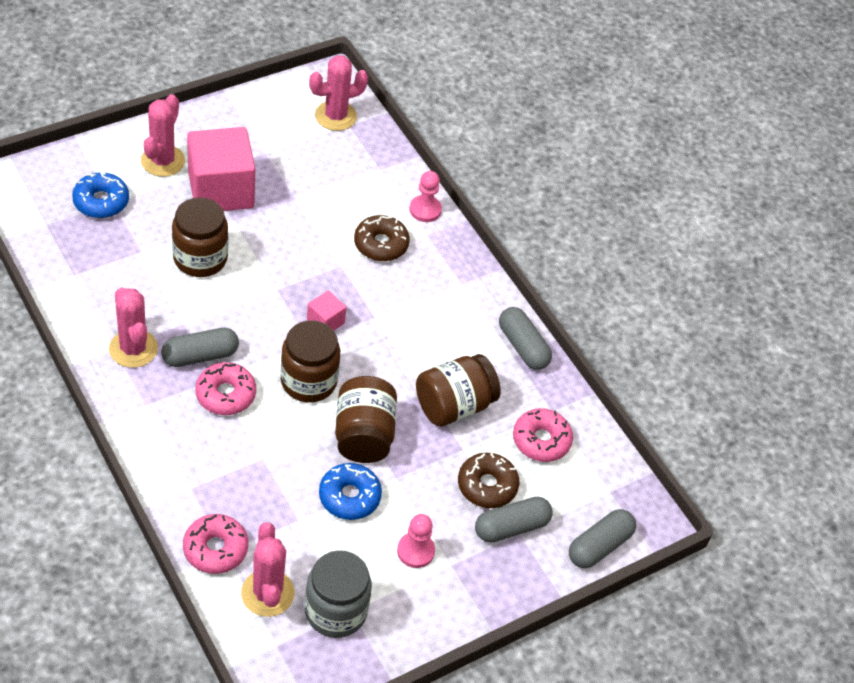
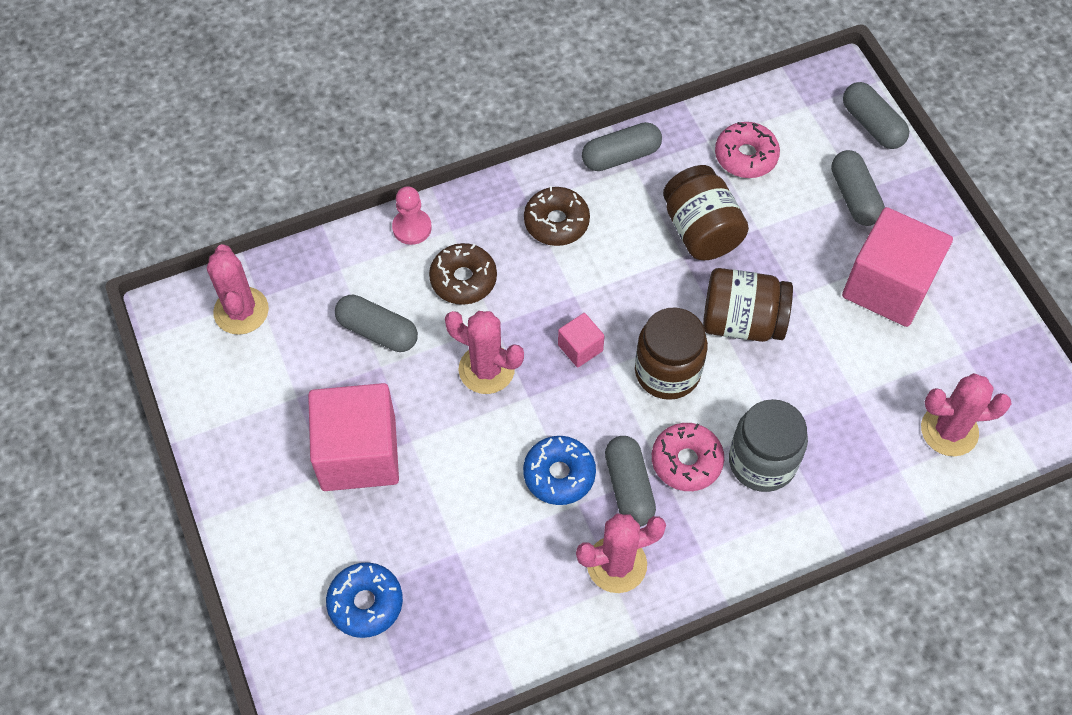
camera: 75 degrees left, 10 degrees up
(163, 161) = (298, 523): pink cactus -> pink cactus (486, 369)
(200, 258) = (473, 482): brown jar -> none
(215, 549) = (897, 480): pink donut -> none
(327, 194) = (377, 331): none -> grey capsule
(336, 611) = (965, 366): grey jar -> grey jar (762, 462)
(349, 496) = (823, 342): blue donut -> blue donut (559, 474)
(415, 551) = (888, 286): pink pawn -> pink cube
(487, 485) = (804, 212): brown donut -> brown donut (556, 222)

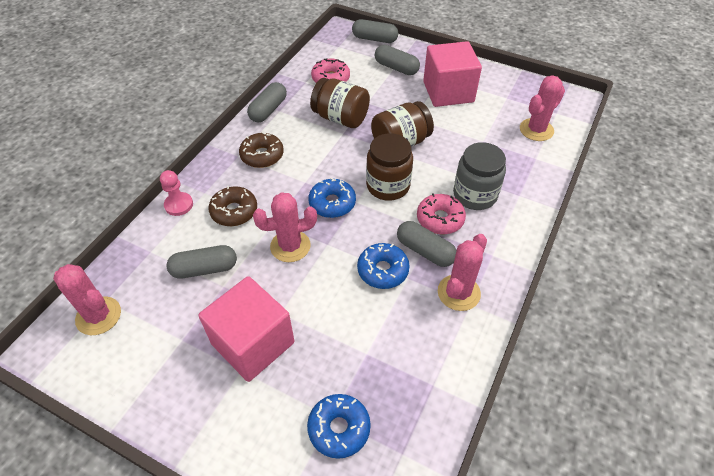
camera: 40 degrees left, 10 degrees down
(580, 348) = (332, 203): pink cube -> blue donut

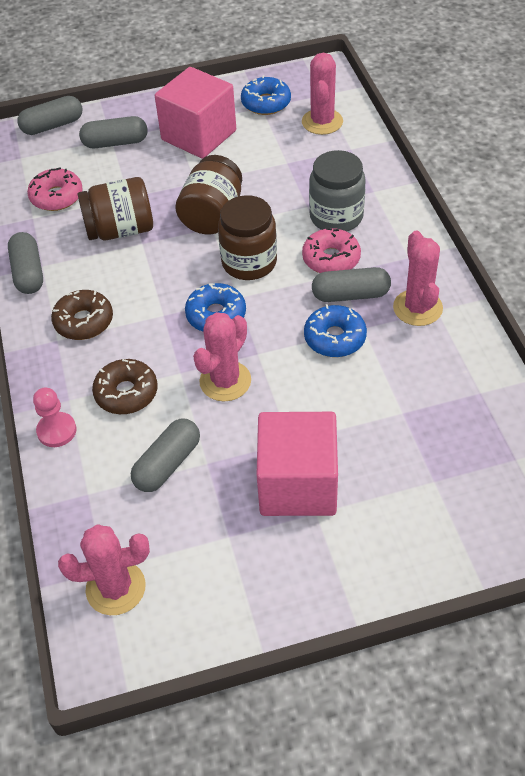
camera: 40 degrees left, 0 degrees up
(339, 428) = (449, 483): blue donut -> blue donut (266, 103)

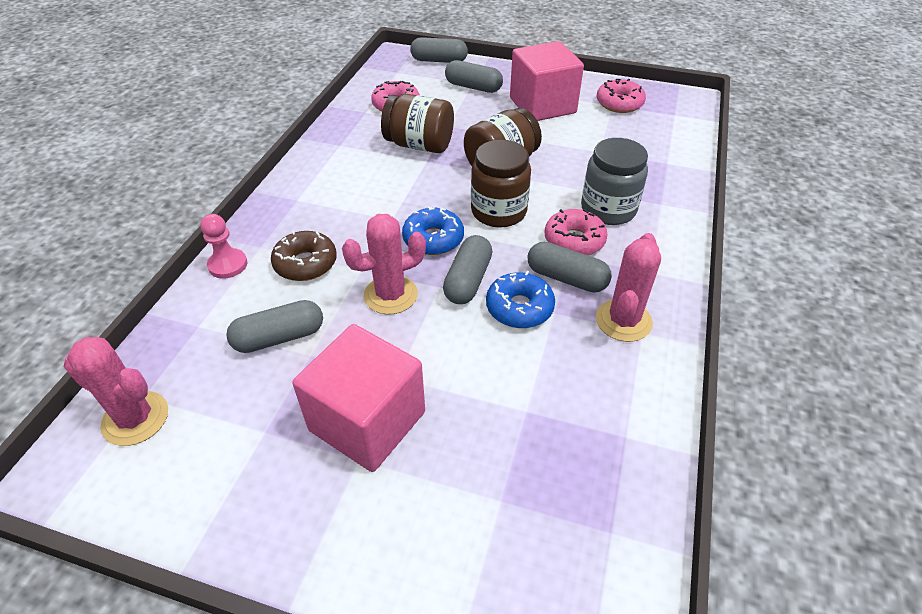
camera: 30 degrees right, 5 degrees down
(28, 273) = (325, 145): grey capsule -> grey capsule (468, 280)
(84, 321) = (329, 196): brown donut -> none
(266, 103) = (619, 103): blue donut -> pink donut
(322, 122) = (658, 134): pink cactus -> none

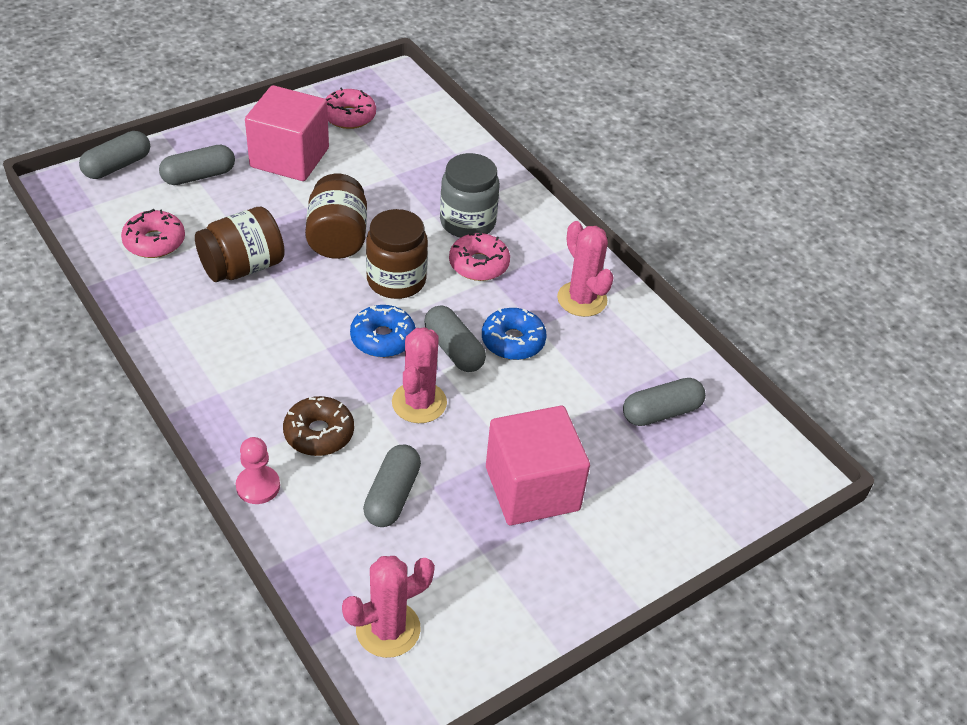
camera: 55 degrees left, 0 degrees up
(566, 278) = (512, 297): grey capsule -> grey capsule (661, 412)

